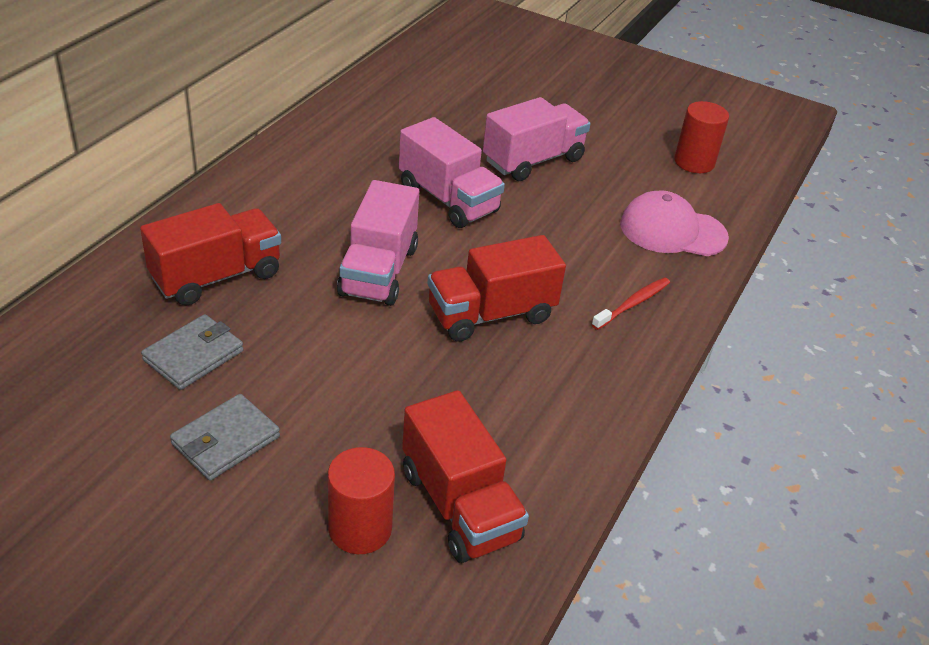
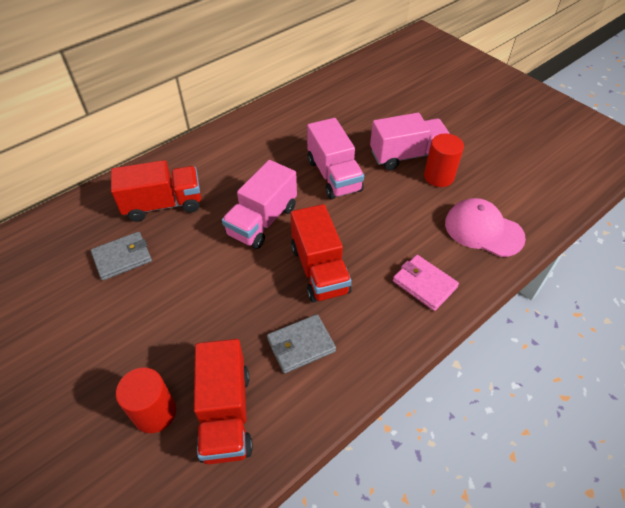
camera: 25 degrees right, 10 degrees up
(225, 440) = (110, 323): grey wallet -> grey wallet (301, 345)
(491, 314) = (319, 269): red truck -> red truck turned 105 degrees counterclockwise
(633, 304) = (424, 284): red toothbrush -> pink wallet
(694, 162) = (527, 176): red cylinder -> red cylinder (438, 177)

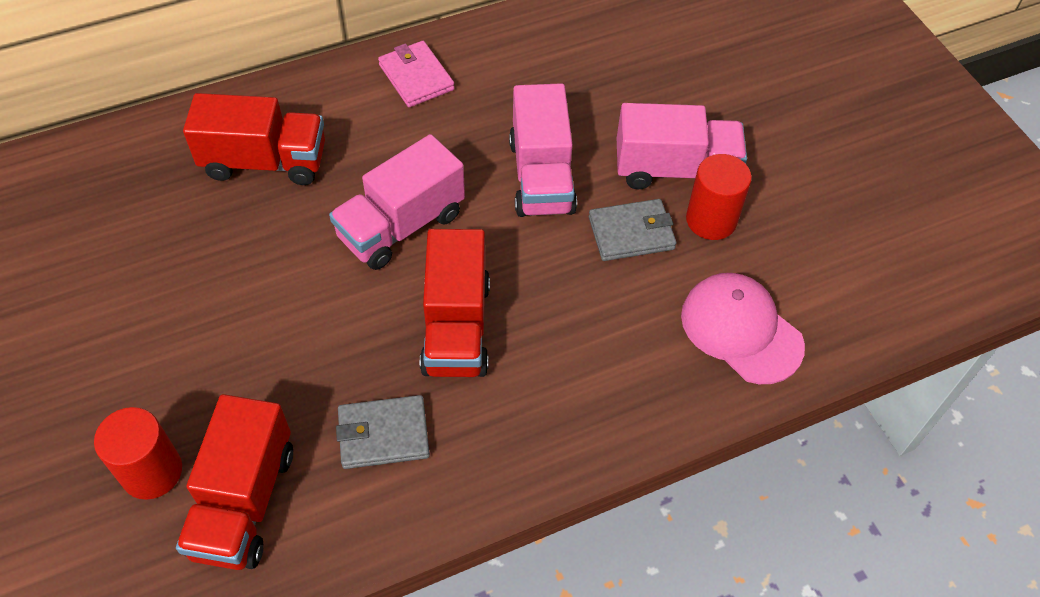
camera: 15 degrees right, 5 degrees up
(122, 258) = (180, 233): grey wallet -> grey wallet (631, 233)
(424, 284) = (606, 393): pink wallet -> pink wallet (416, 77)

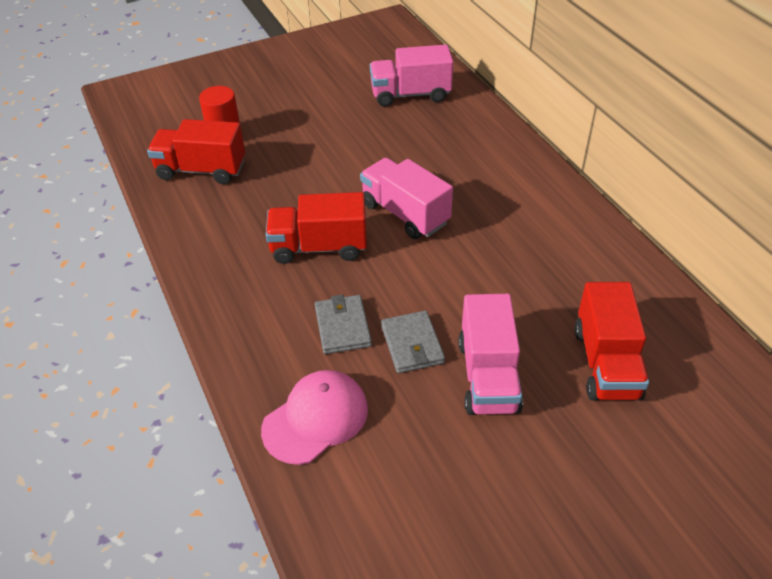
camera: 90 degrees right, 10 degrees down
(265, 162) = (452, 146): red truck -> red truck (606, 363)
(383, 434) = (238, 220): grey wallet -> grey wallet (343, 327)
(416, 77) = (553, 209): pink wallet -> none
(541, 176) = (464, 286): pink truck -> pink truck (410, 94)
(711, 220) = (433, 401): red cylinder -> none

